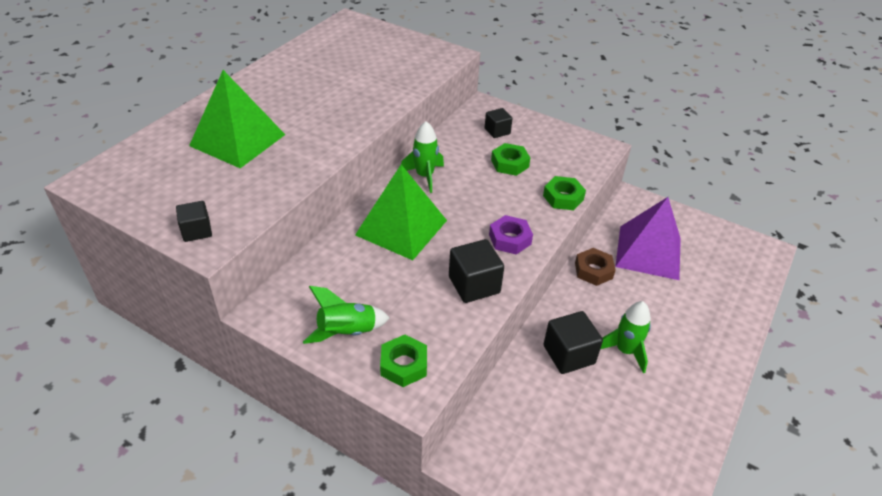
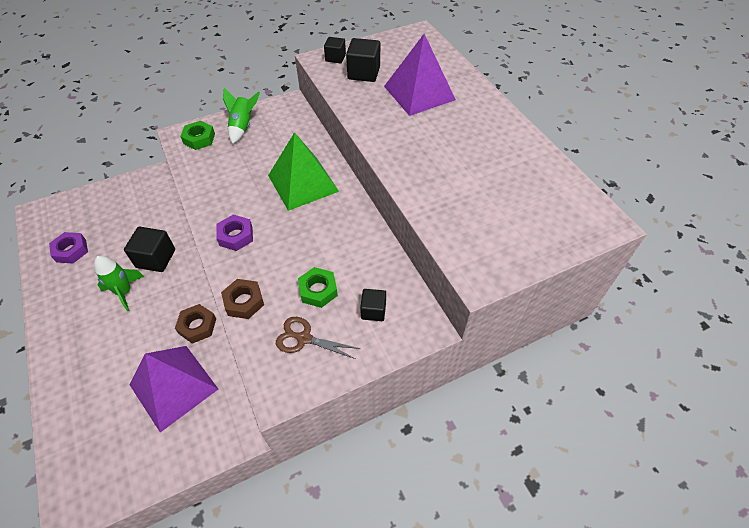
camera: 125 degrees right, 10 degrees up
(237, 140) = (419, 93): green pyramid -> purple pyramid
(424, 176) = (348, 222): green rocket -> none
(474, 285) = (218, 194): black cube -> black cube (364, 73)
(554, 153) = (304, 338): none -> brown scissors
(563, 197) = (244, 302): green nut -> brown nut
(642, 451) = (71, 250): none -> purple nut

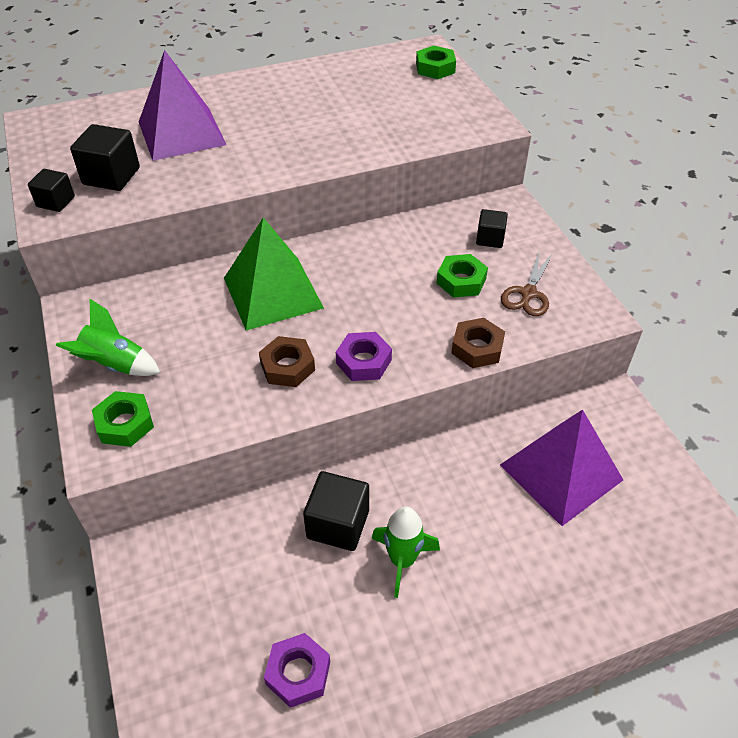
camera: 85 degrees left, 5 degrees down
(197, 326) = (468, 454): brown nut -> brown nut (287, 366)
(570, 231) = (435, 68): none -> green nut

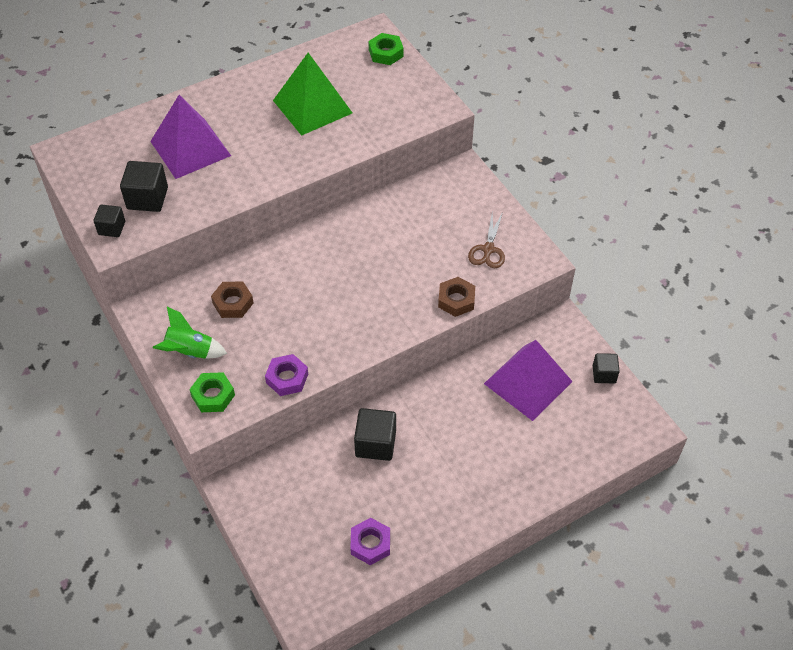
camera: 10 degrees left, 5 degrees up
(272, 293) = (293, 276): green pyramid -> green pyramid (312, 106)
(287, 366) = (319, 335): brown nut -> brown nut (233, 303)
(364, 361) = (375, 323): purple nut -> purple nut (287, 378)
(402, 560) = (425, 461): green rocket -> none
(461, 281) = (436, 245): green nut -> none
(490, 239) = (453, 204): black cube -> black cube (604, 374)

